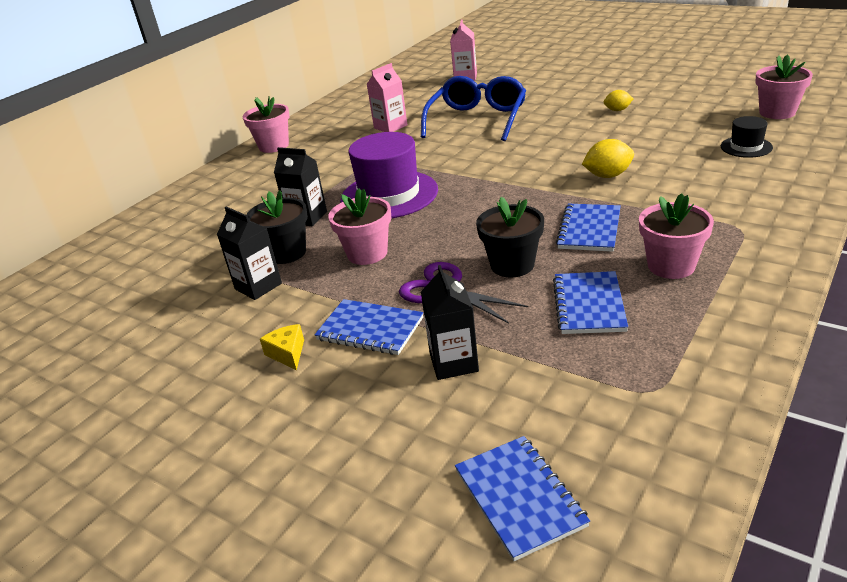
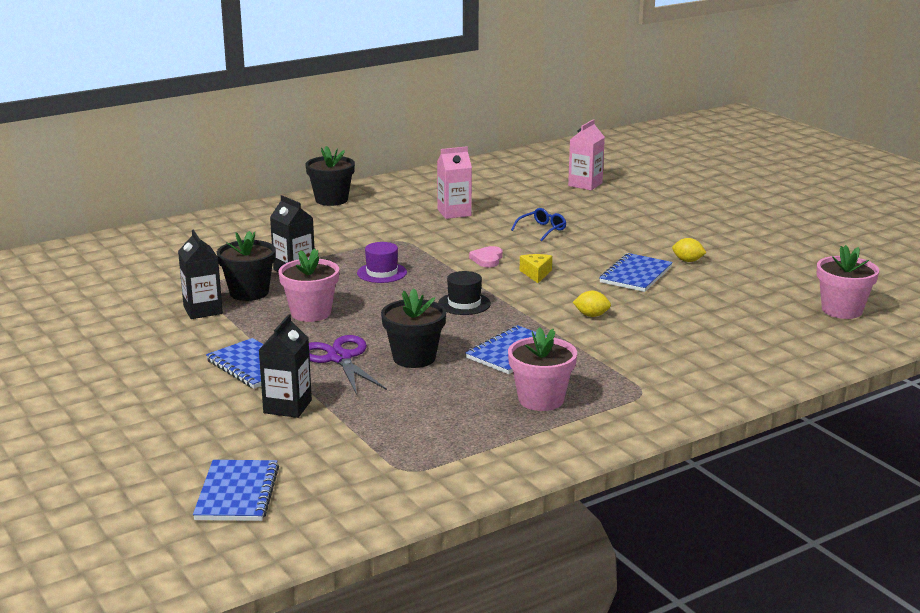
camera: 20 degrees right, 10 degrees down
(274, 146) = (331, 200): pink flower pot -> black flower pot
(287, 353) = (177, 362): yellow cheese -> yellow cheese (536, 274)
(389, 195) = (382, 273): purple hat -> purple hat, size x0.49
(464, 156) = (487, 259): none -> pink heart
(477, 119) = (542, 230): blue glasses -> blue glasses, size x0.42
(589, 305) = (436, 404): blue notebook -> blue notebook (635, 275)
(607, 175) = (591, 315): yellow lemon -> yellow lemon, size x0.64
(746, 147) = (757, 331): black hat -> black hat (464, 304)

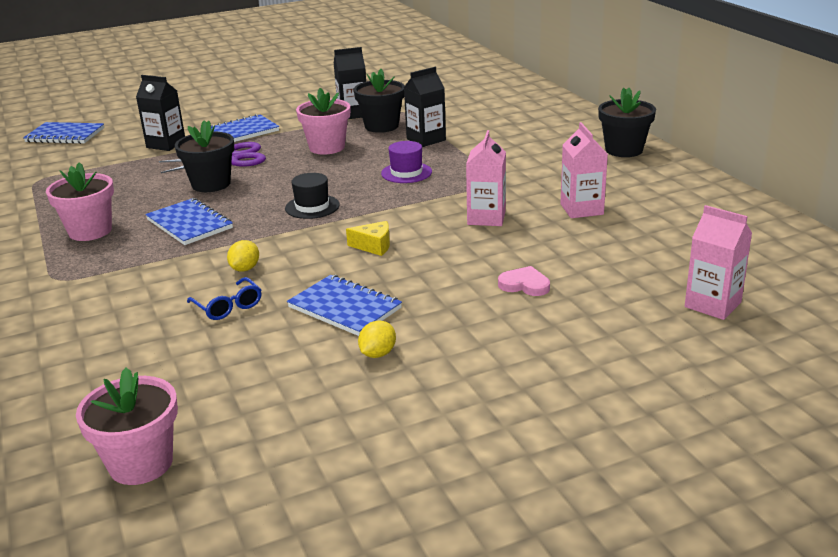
camera: 100 degrees right, 5 degrees up
(475, 240) = (486, 218): none -> pink carton
(487, 259) = (426, 222): pink heart -> pink heart (524, 285)
(542, 230) = (516, 258): blue glasses -> blue glasses (228, 306)

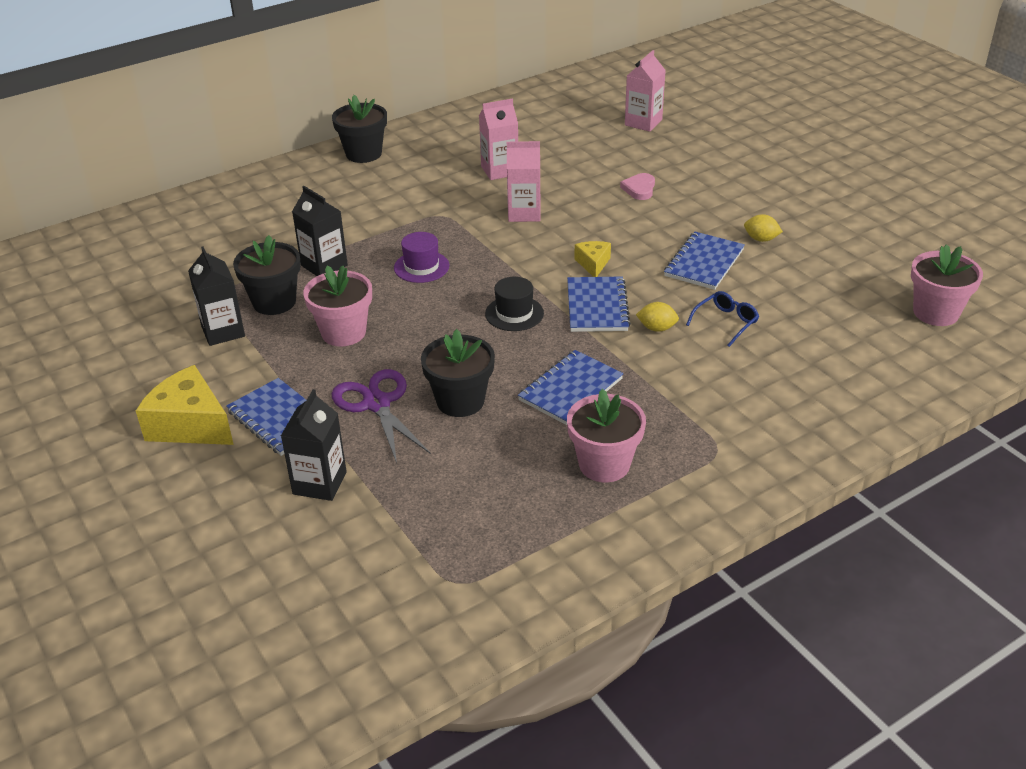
camera: 100 degrees left, 10 degrees up
(65, 135) = (265, 625): blue notebook -> blue notebook (597, 306)
(255, 111) = (190, 425): none -> yellow cheese

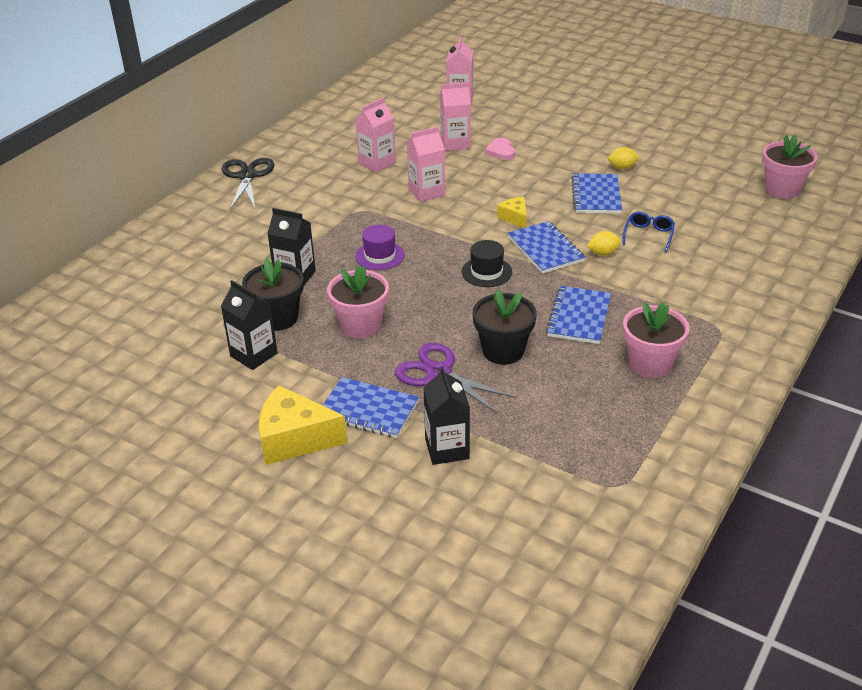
camera: 25 degrees left, 0 degrees up
(363, 154) = (247, 176): black flower pot -> black scissors
(598, 169) = (455, 143): none -> pink carton

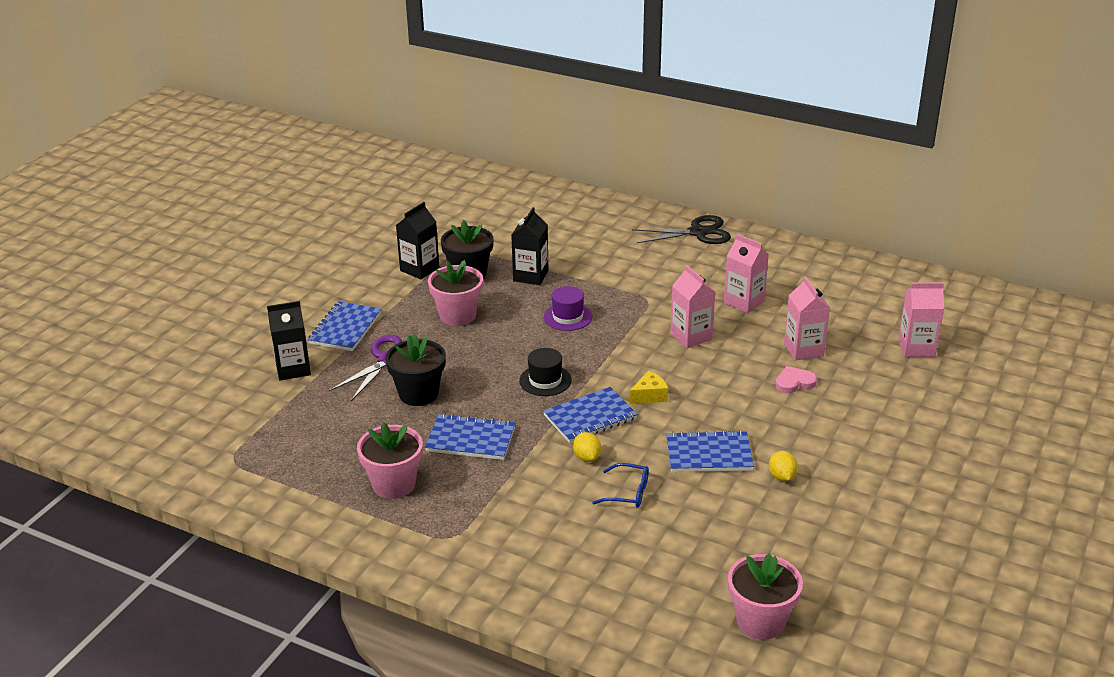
camera: 85 degrees right, 5 degrees down
(294, 439) = (316, 298): yellow cheese -> none

